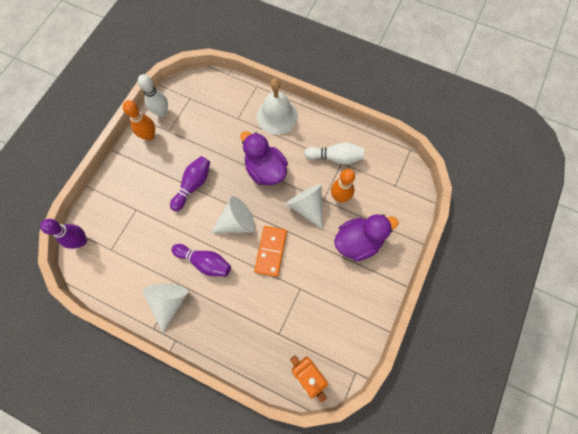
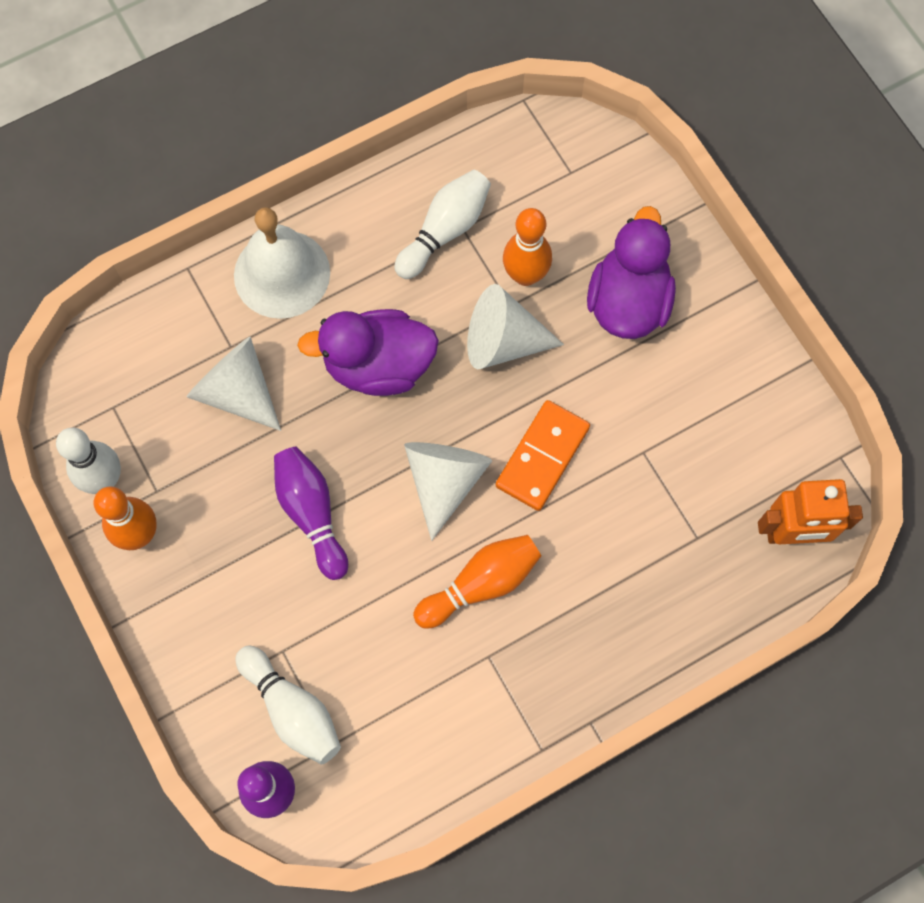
camera: 55 degrees left, 0 degrees up
(115, 227) = (292, 709): none -> white bowling pin
(169, 301) = (512, 691): white cone -> white cone (237, 391)
(204, 262) = (481, 584): purple bowling pin -> orange bowling pin
(271, 251) = (542, 457): orange domino -> orange domino turned 75 degrees clockwise

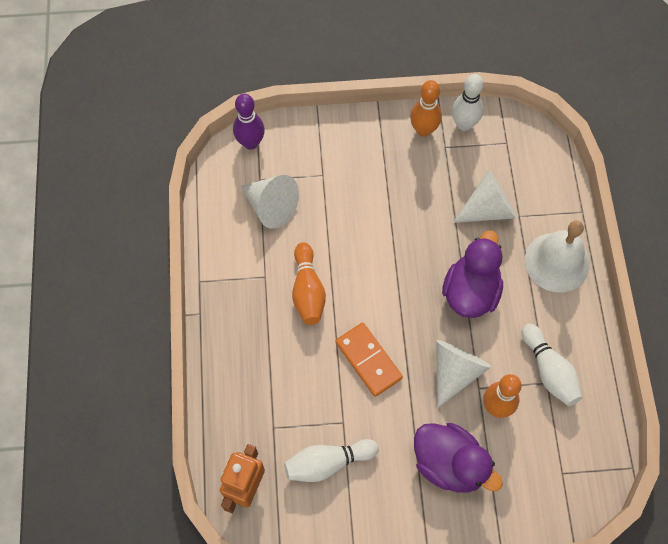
camera: 115 degrees right, 5 degrees down
(292, 709) = (288, 167): white bowling pin -> white bowling pin (328, 463)
(312, 514) = (393, 219): purple bowling pin -> none
(444, 481) = (379, 298): white cone -> white cone (271, 207)

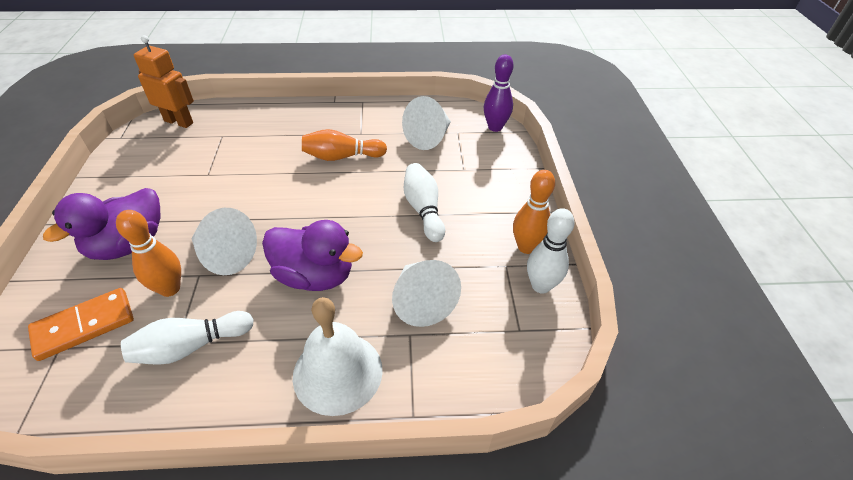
camera: 90 degrees right, 20 degrees down
(328, 463) = (175, 164): white bowling pin -> white bowling pin (423, 210)
(368, 360) = (261, 192): orange domino -> orange domino (84, 325)

